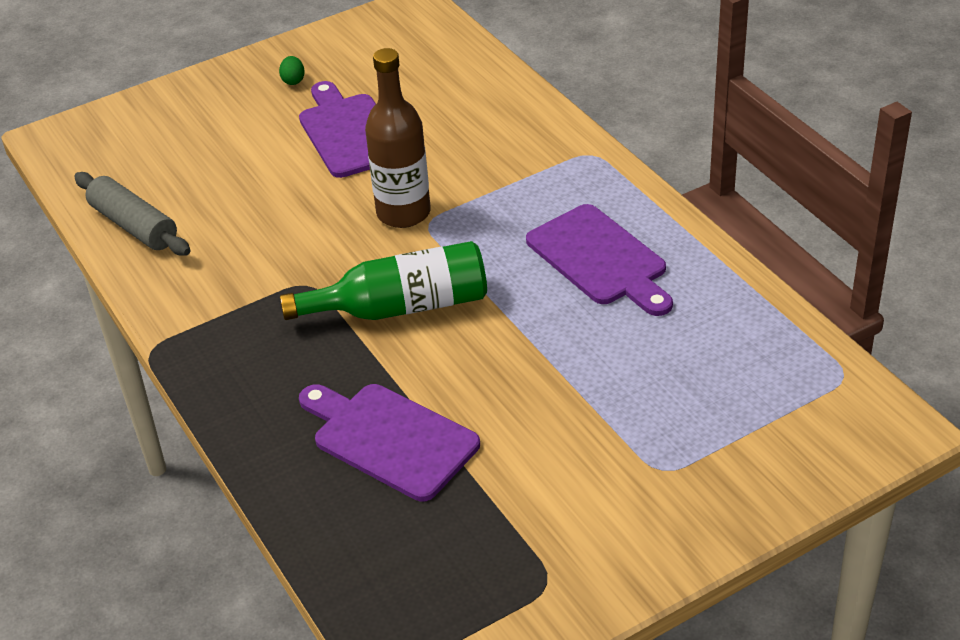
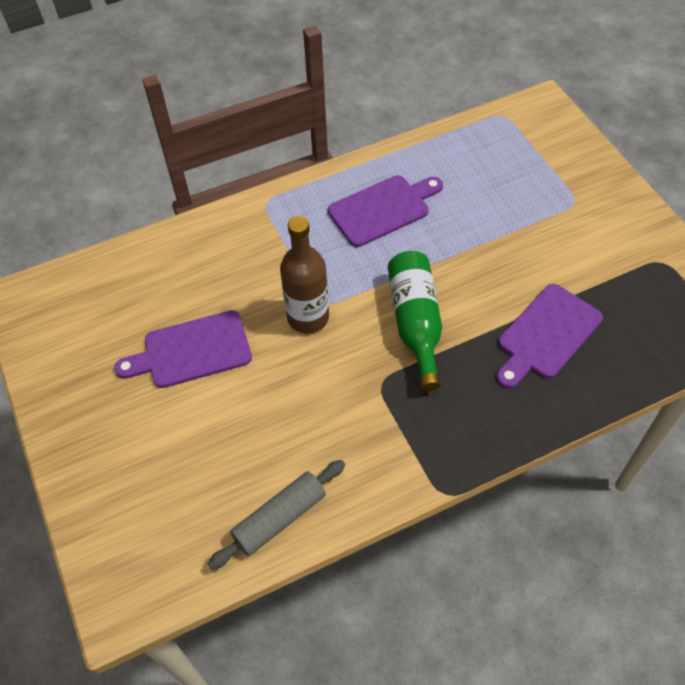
camera: 85 degrees left, 15 degrees up
(293, 80) = (98, 392): green egg -> none

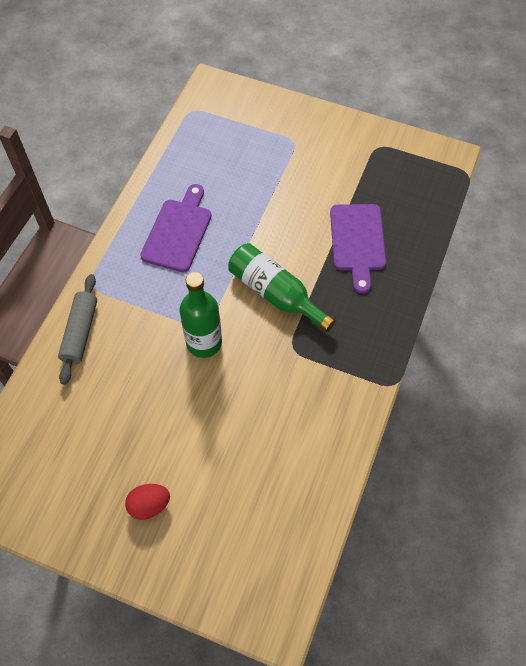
camera: 45 degrees left, 5 degrees up
(126, 414) = (149, 505): none -> red egg
(192, 351) = (149, 427): purple cutting board -> none
(279, 518) = (317, 481): grey rolling pin -> grey rolling pin (80, 332)
(308, 317) = (204, 342): brown bottle -> green bottle

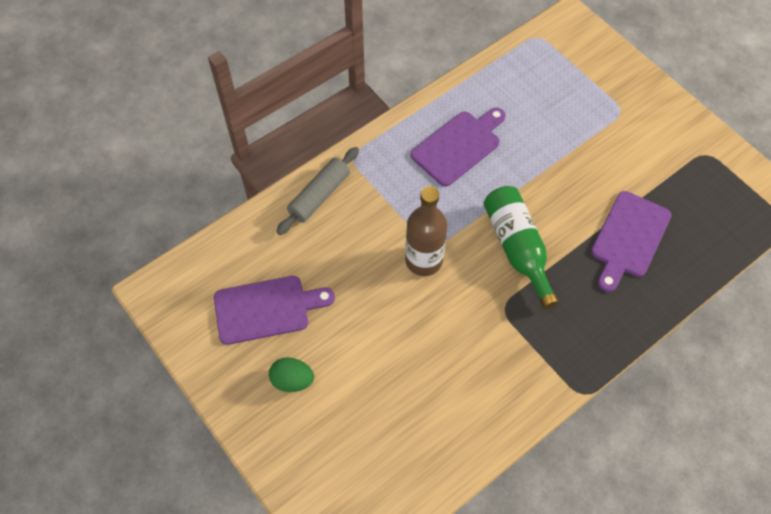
camera: 30 degrees right, 0 degrees up
(90, 456) = (266, 309): none -> purple cutting board
(149, 505) = (292, 380): red egg -> green egg
(204, 342) = (423, 260): green bottle -> brown bottle

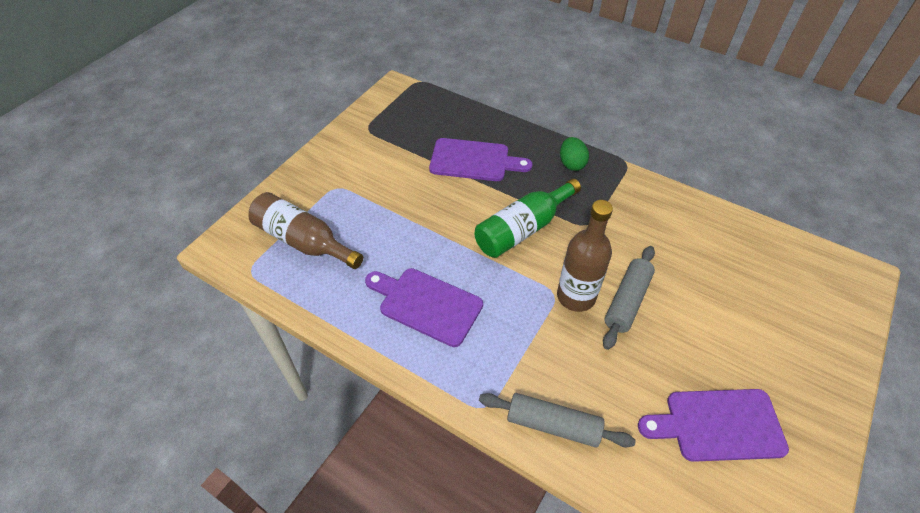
camera: 110 degrees left, 10 degrees down
(266, 309) = (718, 425): purple cutting board -> purple cutting board turned 60 degrees counterclockwise
(292, 380) = (768, 367): green egg -> green egg (571, 164)
(402, 300) = (627, 301): none -> grey rolling pin
(559, 76) = (303, 241): none -> brown bottle

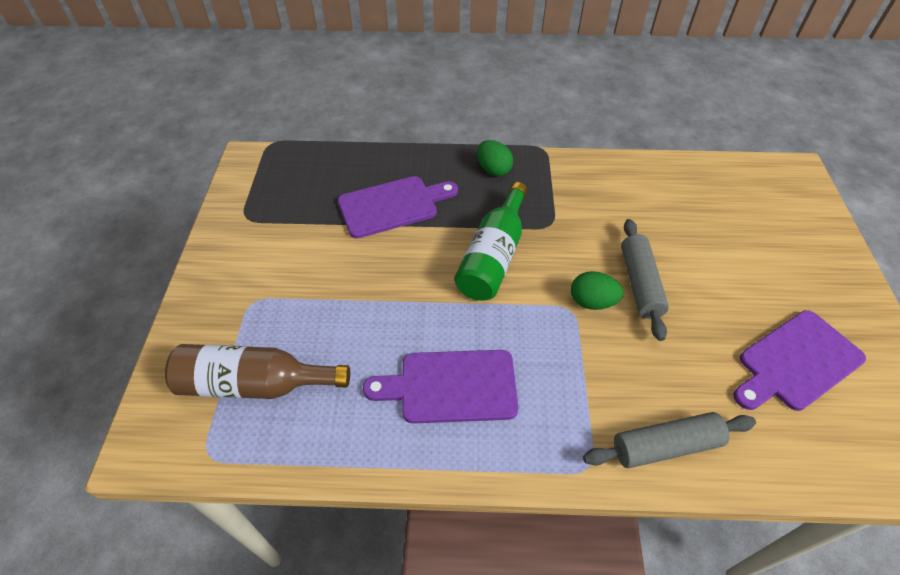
camera: 30 degrees left, 0 degrees up
(576, 296) = (592, 302): brown bottle -> green egg

